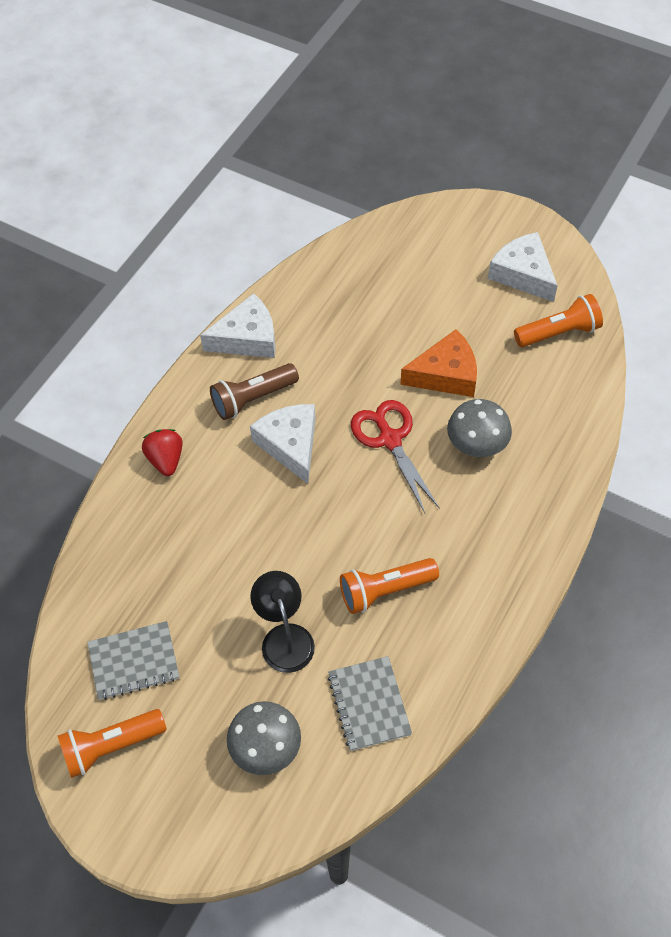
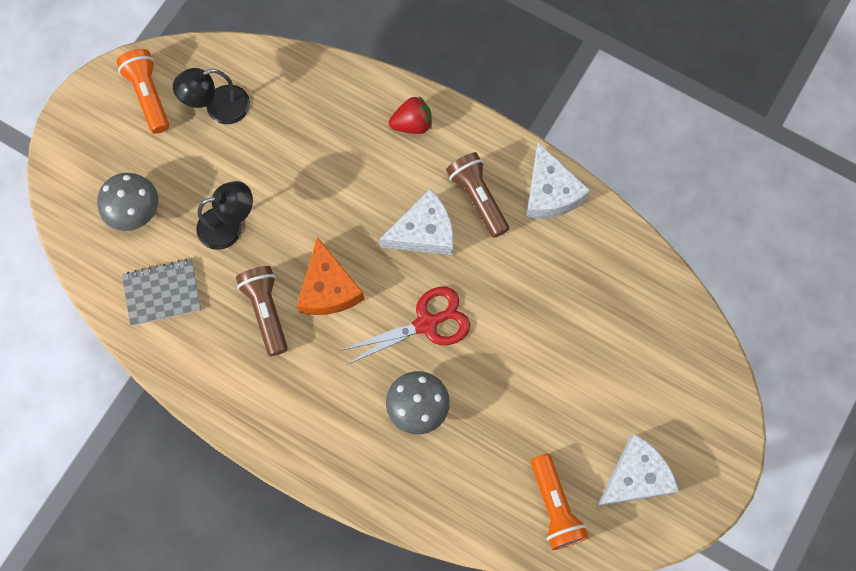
camera: 90 degrees right, 15 degrees up
(134, 661) = (218, 108): grey notebook -> black lamp
(385, 590) = (266, 311): orange flashlight -> brown flashlight
(445, 374) = (502, 382): orange cheese -> orange cheese (328, 288)

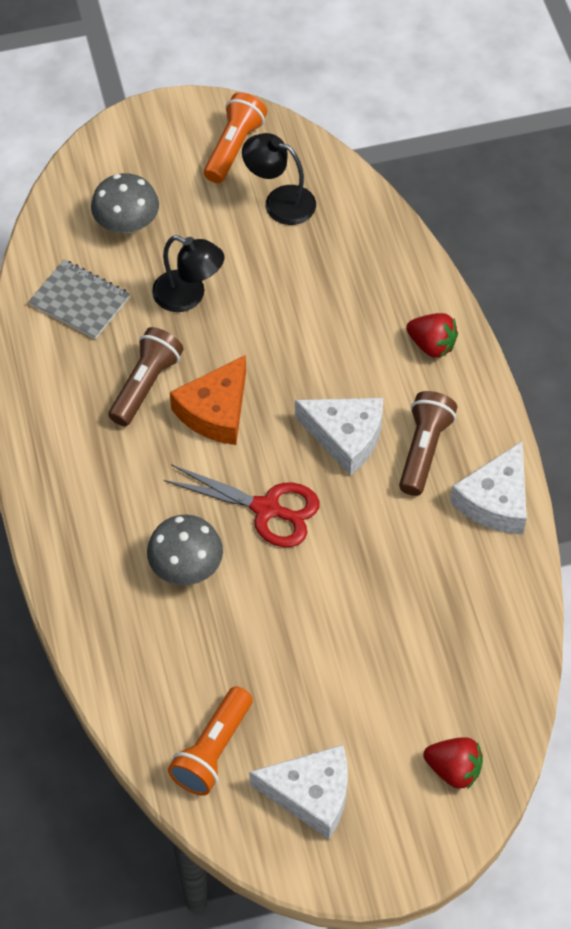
camera: 45 degrees right, 15 degrees down
(694, 383) = (453, 769): none -> red strawberry

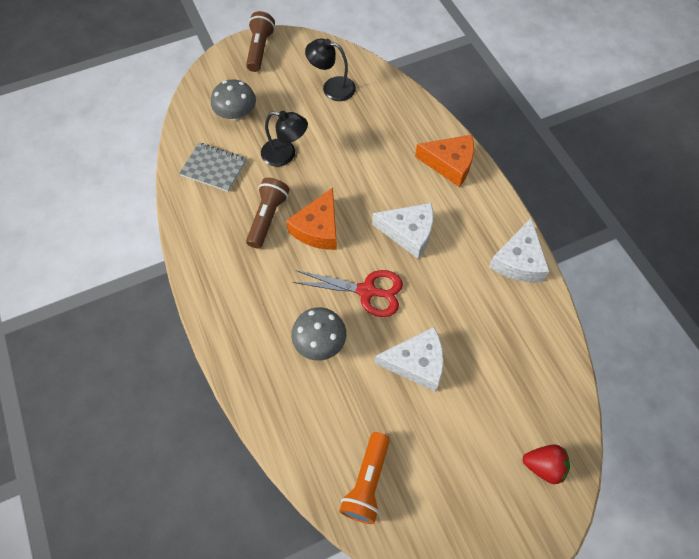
camera: 10 degrees left, 5 degrees up
(233, 148) = (296, 59): orange flashlight -> none
(311, 794) = (446, 505): white cheese -> white cheese (416, 362)
(423, 450) = (462, 234): brown flashlight -> brown flashlight (260, 49)
(432, 345) = (449, 164): red strawberry -> orange cheese

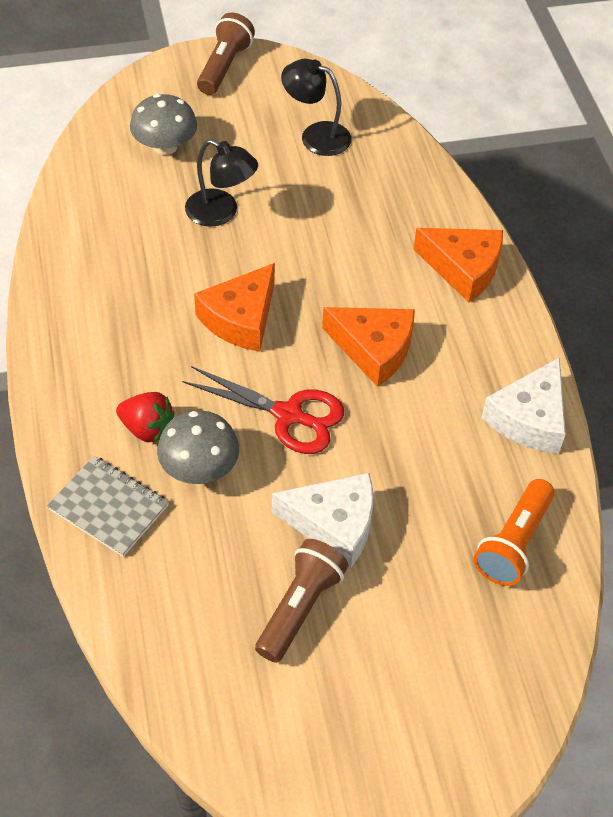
camera: 10 degrees right, 10 degrees down
(214, 168) = (112, 212): grey notebook -> grey notebook (108, 507)
(267, 218) = (171, 291): brown flashlight -> brown flashlight (300, 607)
(367, 482) = (215, 665): orange flashlight -> orange flashlight (514, 543)
(408, 232) = (373, 349): white cheese -> orange cheese
(543, 466) = (485, 700): red strawberry -> red strawberry (147, 429)

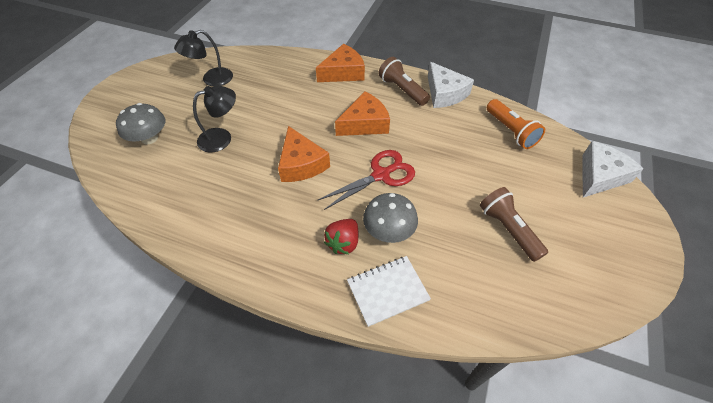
camera: 55 degrees left, 0 degrees up
(108, 507) = (387, 291): grey notebook -> white notebook
(147, 429) = (343, 243): red strawberry -> red strawberry turned 150 degrees clockwise
(224, 67) = (124, 89): brown flashlight -> brown flashlight (402, 90)
(334, 524) = (462, 190): white cheese -> white cheese (599, 176)

